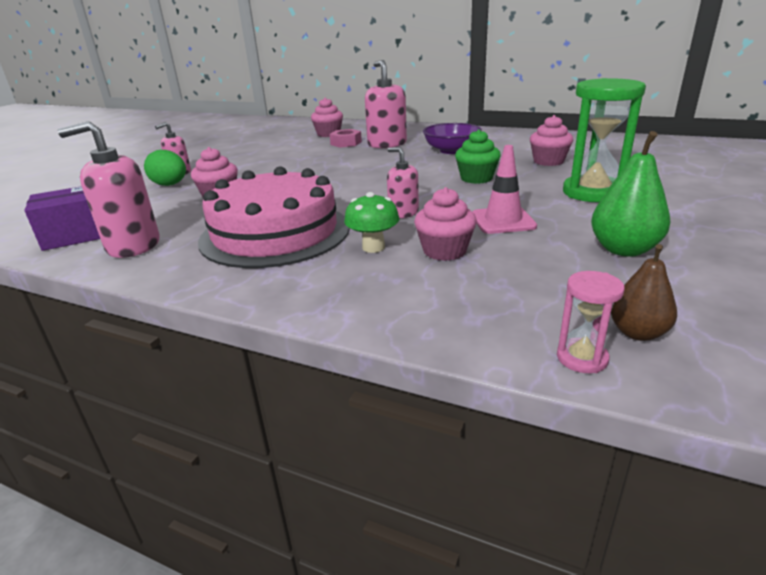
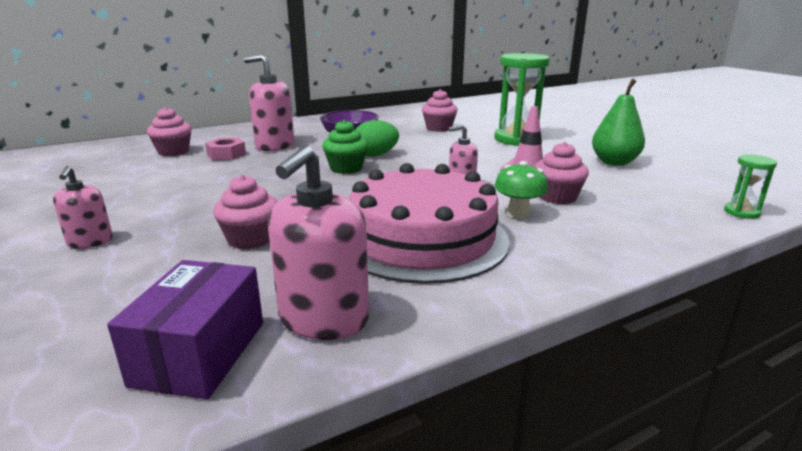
camera: 55 degrees left, 5 degrees down
(170, 185) = (130, 257): green egg -> green egg (375, 155)
(476, 178) = (431, 150): green cupcake -> green cupcake (346, 168)
(582, 358) = (741, 212): pink hourglass -> green hourglass
(637, 333) = (720, 193): brown pear -> none

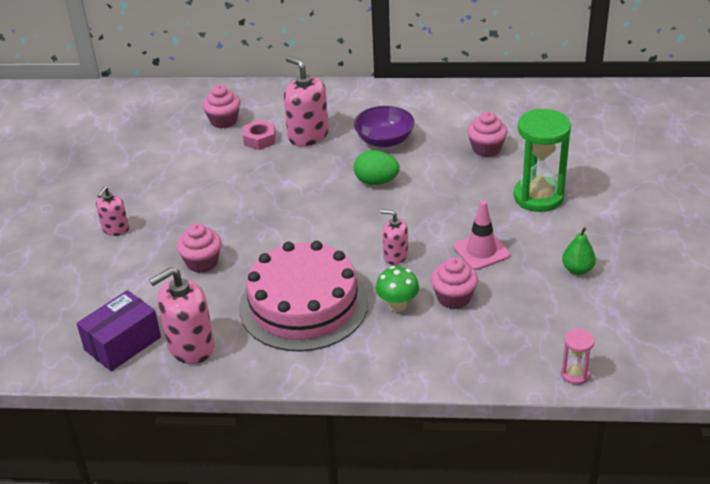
camera: 35 degrees right, 15 degrees up
(346, 168) = (333, 195): green cupcake -> none
(614, 162) = (577, 269): green pear -> green pear, size x0.65
(741, 212) = (575, 374): green hourglass -> pink hourglass

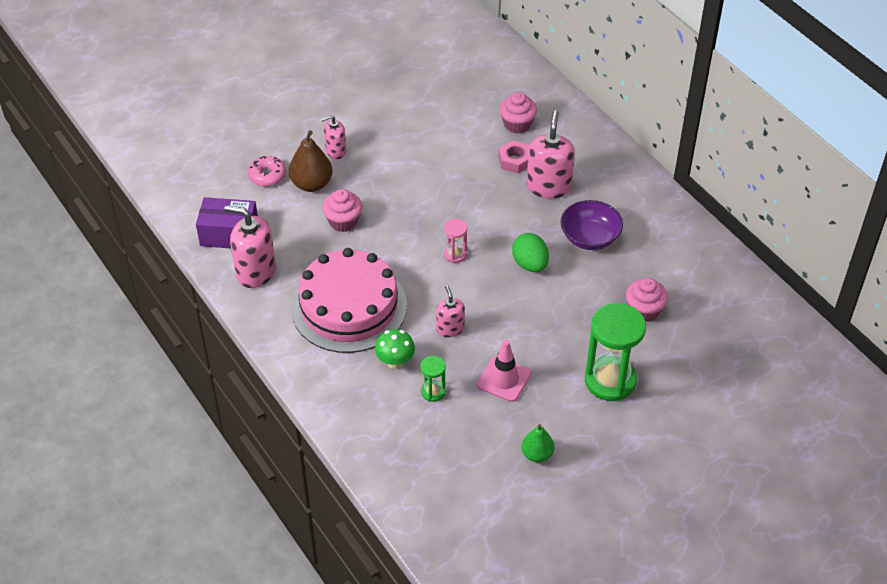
camera: 50 degrees right, 10 degrees up
(86, 285) = (267, 176): none -> pink donut
(134, 261) = (311, 184): none -> brown pear
(454, 298) = (433, 392): pink cupcake -> green hourglass
(575, 374) = (410, 512): pink hourglass -> pink hourglass (455, 254)

